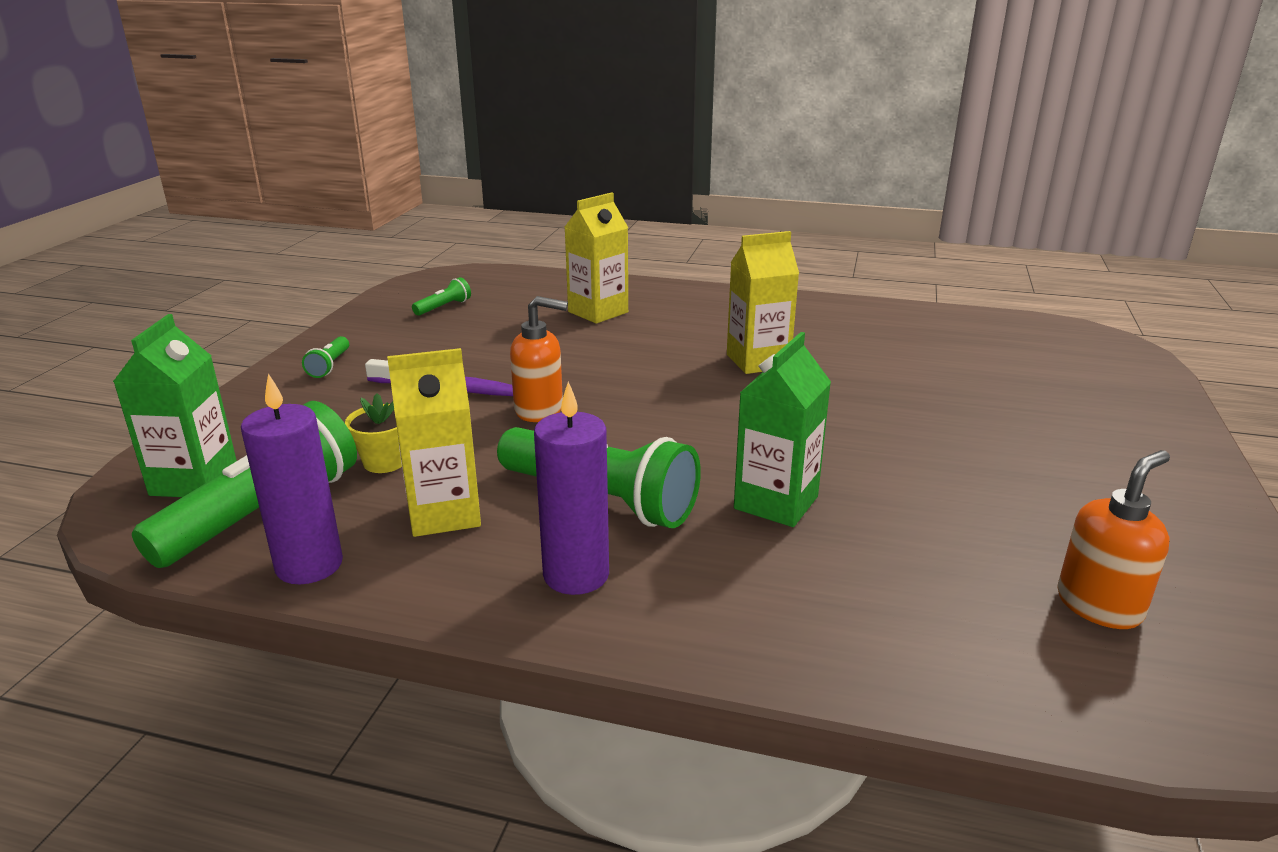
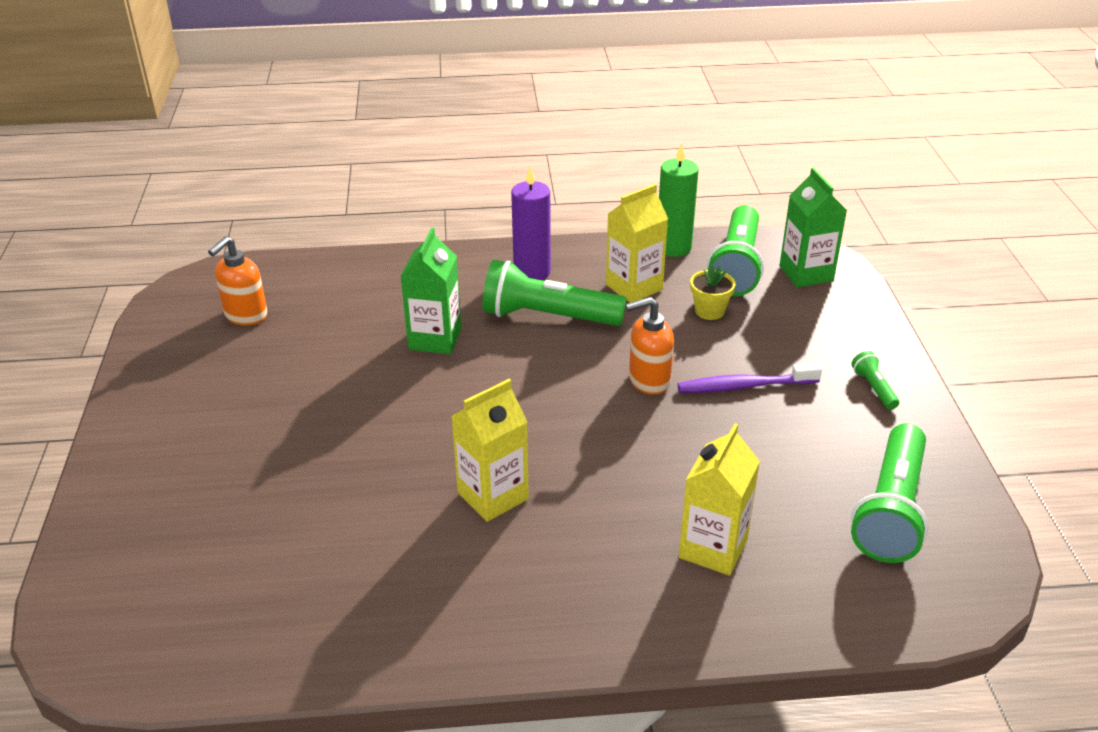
camera: 160 degrees right, 10 degrees up
(309, 565) = (673, 247): purple candle -> green candle
(443, 307) = (891, 510): green flashlight -> green flashlight, size x2.28

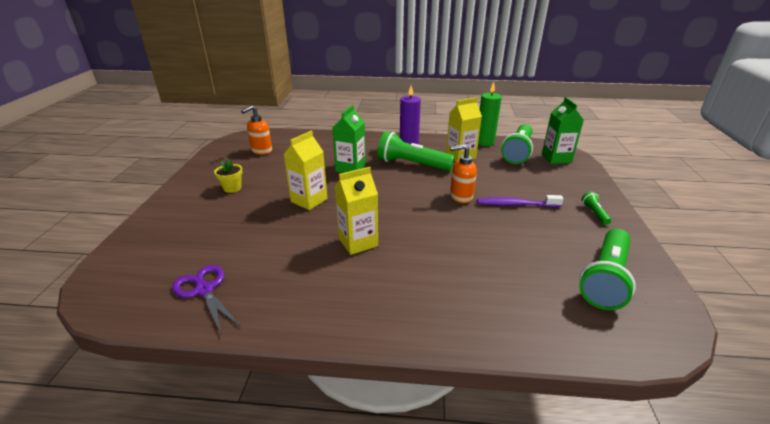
camera: 10 degrees right, 5 degrees down
(265, 618) = (204, 289): none -> purple scissors
(709, 311) = (500, 169): yellow flower pot -> yellow flower pot (232, 188)
(713, 548) = (485, 286): yellow carton -> yellow carton (309, 200)

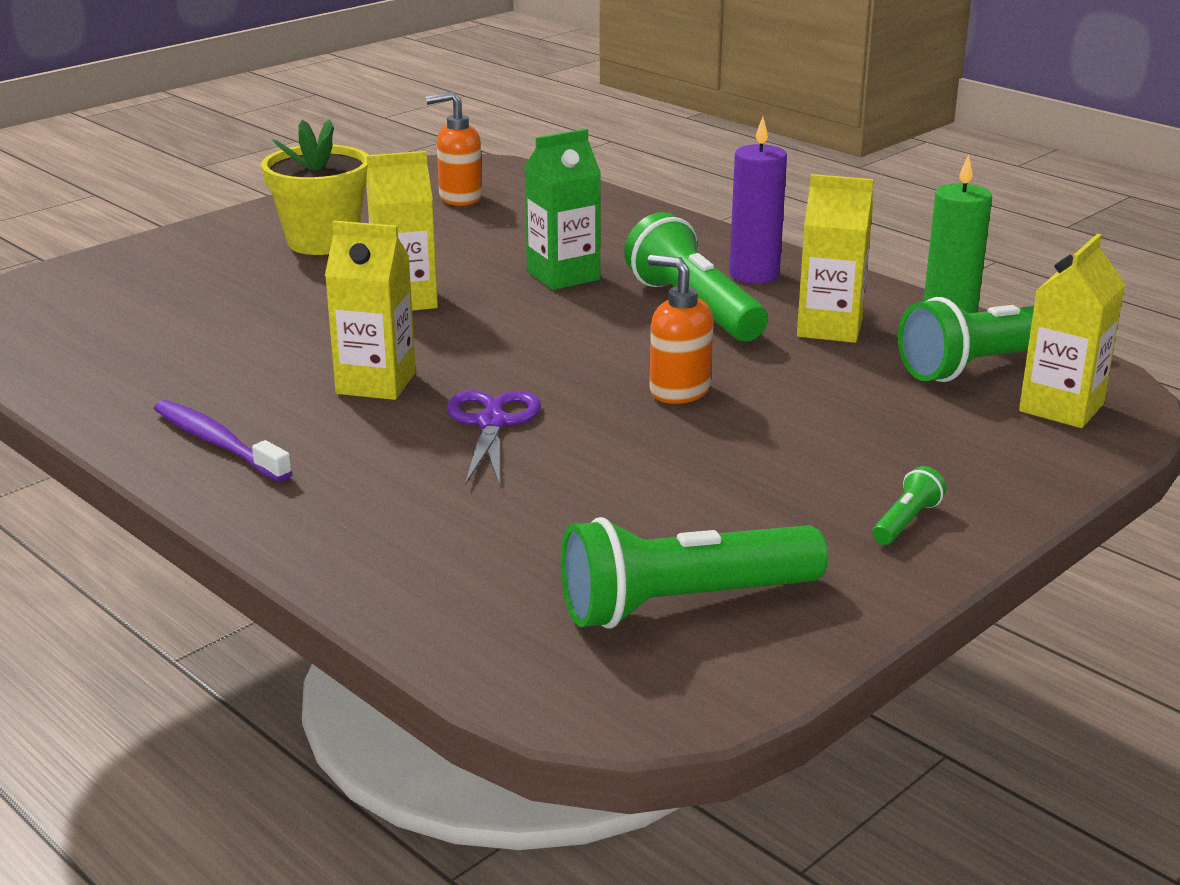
camera: 40 degrees right, 5 degrees down
(204, 289) = (96, 354): purple scissors -> purple scissors (492, 422)
(232, 188) = (322, 241): yellow flower pot -> yellow flower pot, size x1.94
(515, 204) = (763, 443): purple toothbrush -> purple toothbrush (218, 443)
(556, 158) = (1061, 407): green carton -> yellow carton

